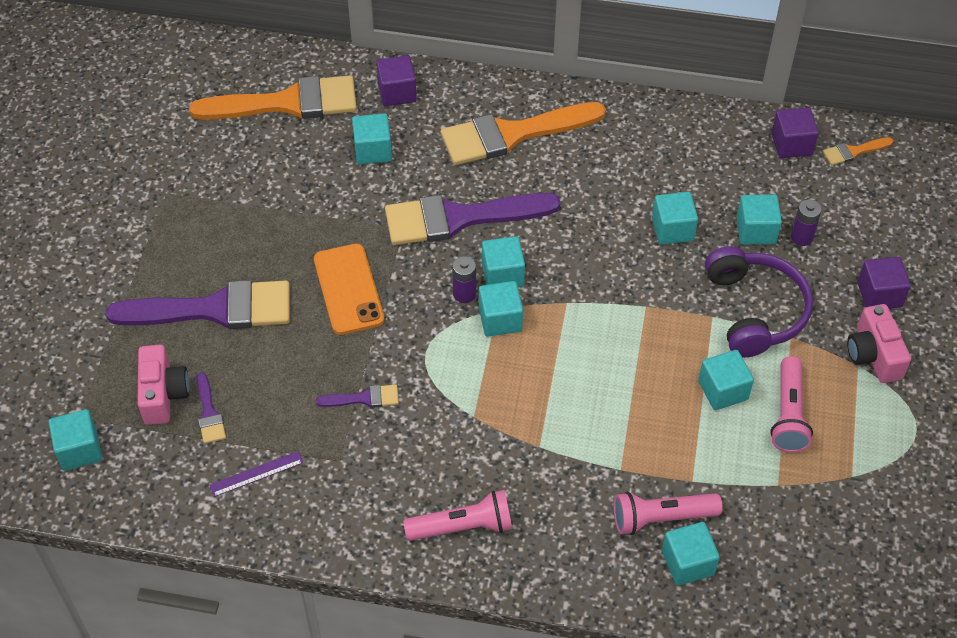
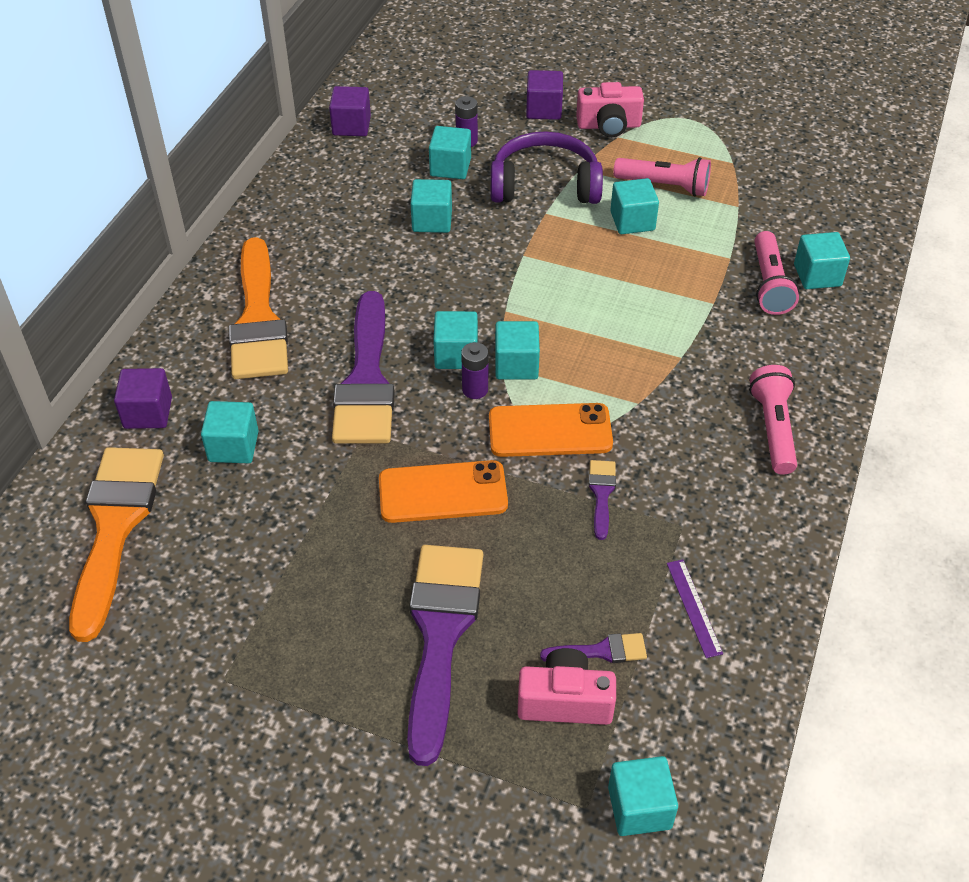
camera: 80 degrees left, 5 degrees down
(427, 353) = (550, 431): none -> orange phone
(853, 151) = (374, 91): orange brush -> none

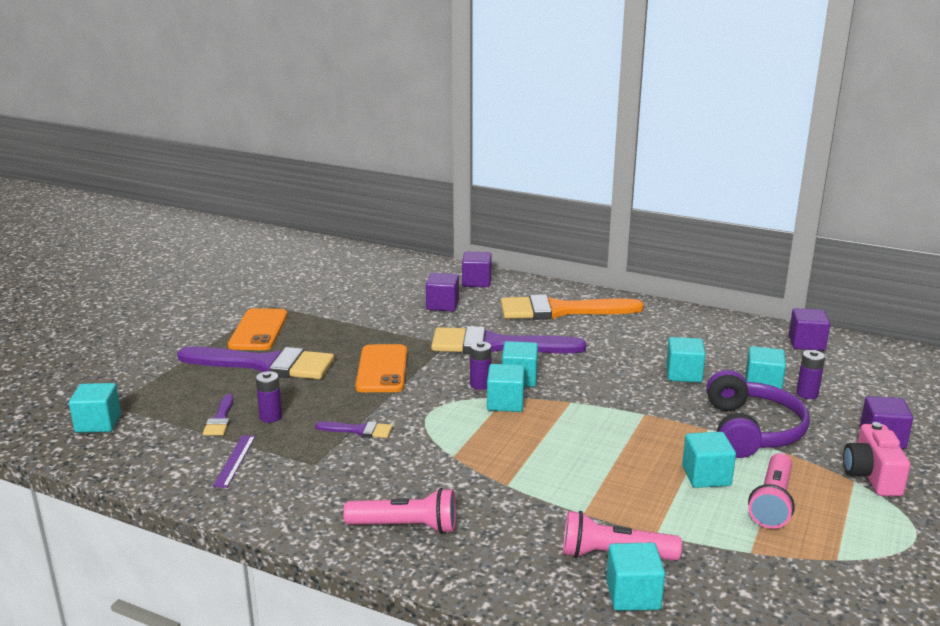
camera: 95 degrees right, 25 degrees down
(115, 527) = (389, 277): orange brush -> none
(233, 446) = (442, 305): turquoise cube -> purple cube
(550, 431) = (430, 413): orange phone -> orange phone (258, 330)
(565, 701) = (191, 403): pink camera -> none
(586, 593) = (271, 417): none -> purple battery
(694, 607) = (235, 460): purple ruler -> purple ruler turned 75 degrees counterclockwise

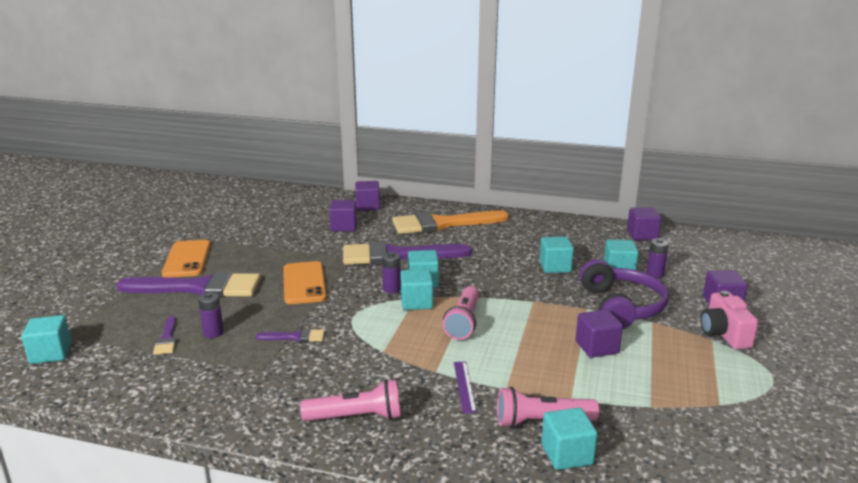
camera: 10 degrees left, 0 degrees up
(235, 460) = (187, 374): purple ruler -> purple ruler (464, 386)
(706, 476) = (597, 347): turquoise cube -> purple cube
(772, 502) = (655, 363): pink flashlight -> pink flashlight (463, 322)

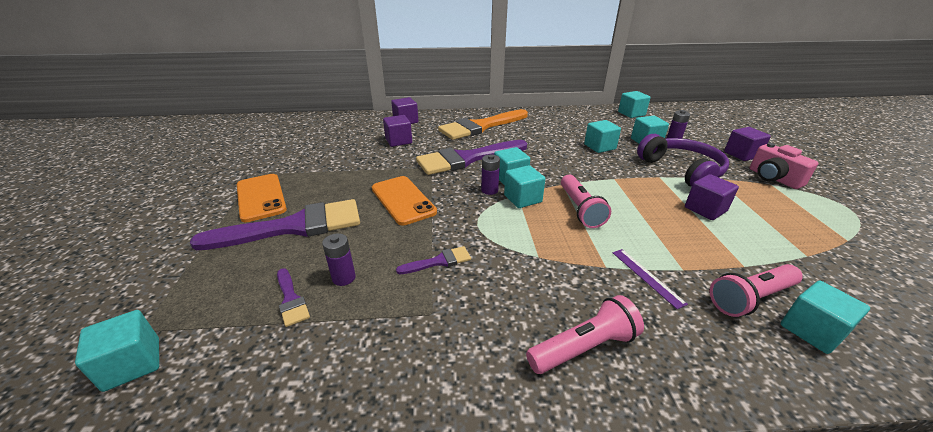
camera: 20 degrees left, 10 degrees up
(642, 235) = (631, 113): purple cube -> turquoise cube

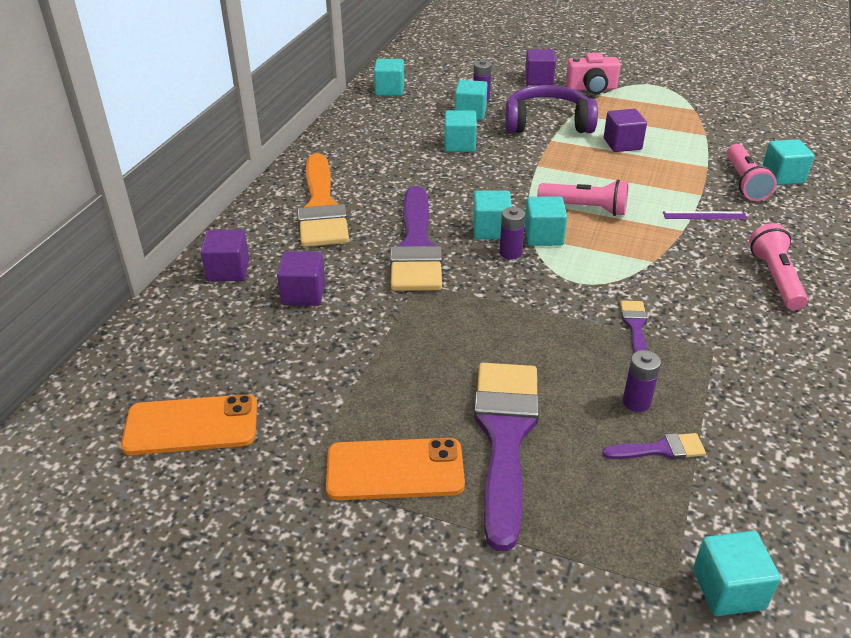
camera: 65 degrees left, 5 degrees up
(403, 200) = (492, 326): orange phone -> orange phone (191, 425)

